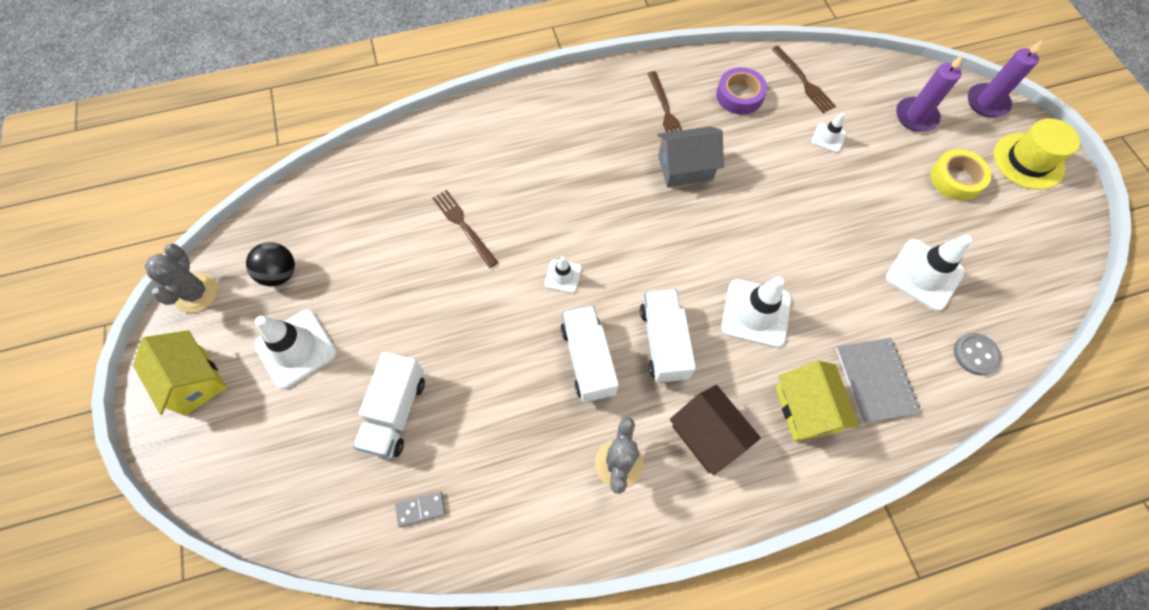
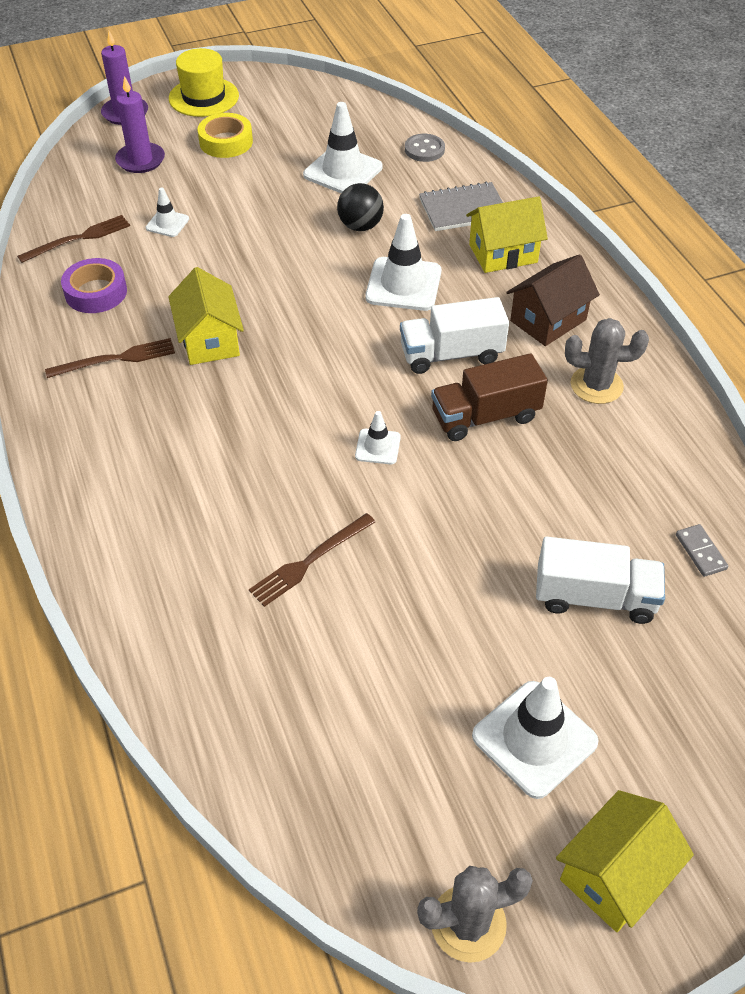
camera: 95 degrees left, 15 degrees down
(280, 274) = (415, 794): black ball -> black ball (360, 226)
(588, 360) = (485, 416): white truck -> brown truck
(685, 168) = (209, 340): grey house -> yellow house

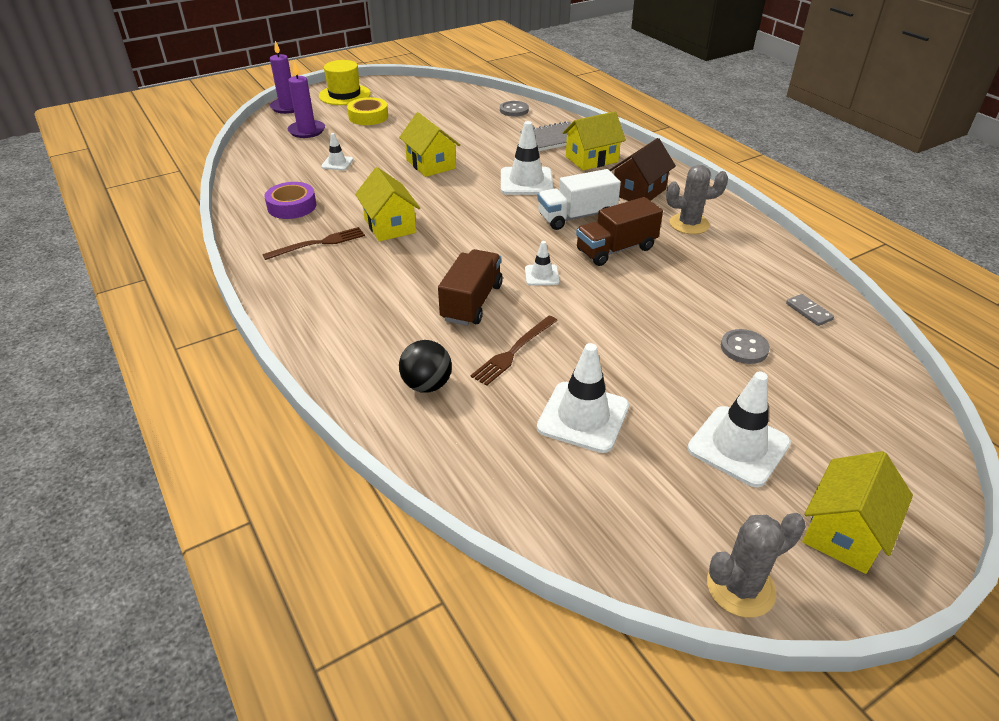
camera: 10 degrees left, 10 degrees down
(78, 239) = (270, 177): brown fork -> none
(280, 478) = (472, 302): none -> brown truck
(287, 239) = (431, 164): none -> yellow house
(343, 171) = (459, 125): white traffic cone -> white traffic cone (583, 417)
(360, 226) = (483, 153): black ball -> black ball (427, 385)
(594, 597) = (744, 348): white truck -> grey button

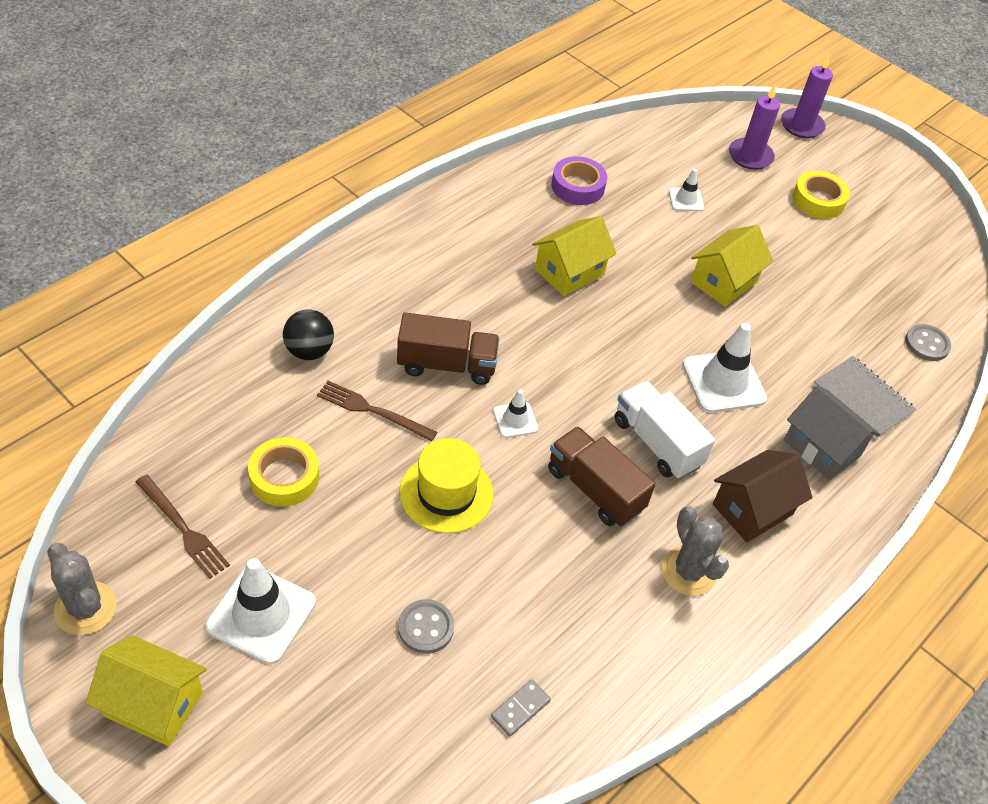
camera: 70 degrees right, 10 degrees up
(318, 243) = (514, 224): brown fork -> brown fork (183, 529)
(344, 95) = (866, 166): yellow hat -> yellow hat (446, 493)
(583, 417) = (284, 477): white traffic cone -> yellow tape
(591, 159) = (821, 448): yellow house -> grey house
(639, 192) = (752, 509): brown house -> brown house turned 60 degrees counterclockwise

